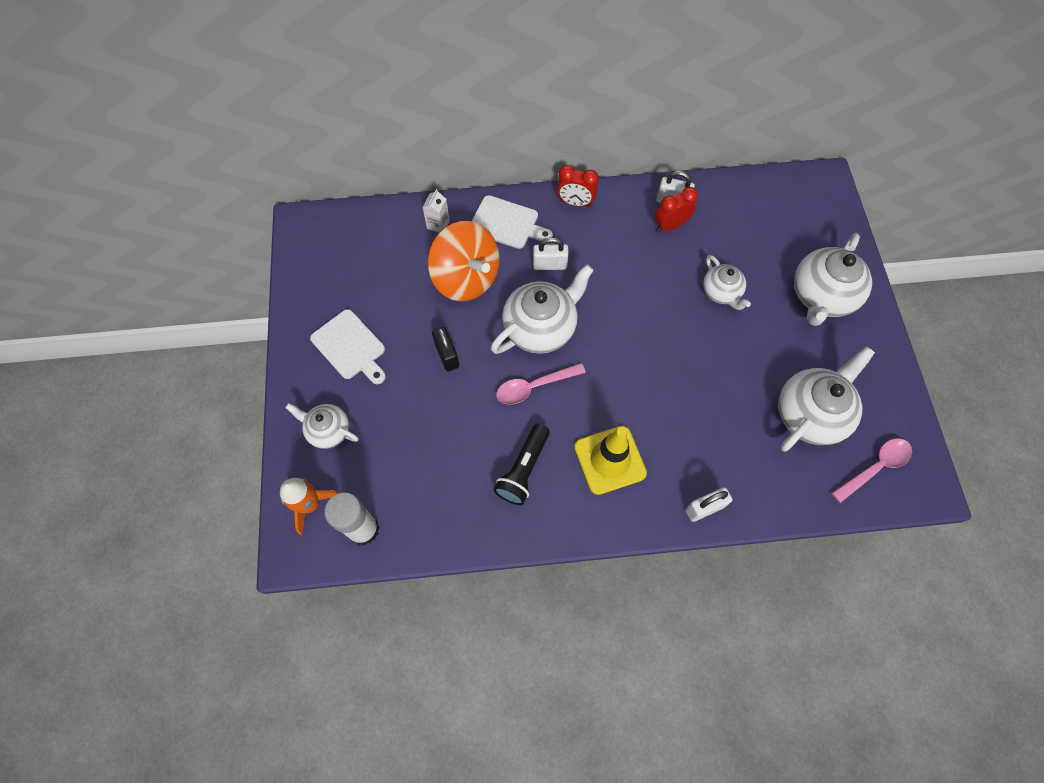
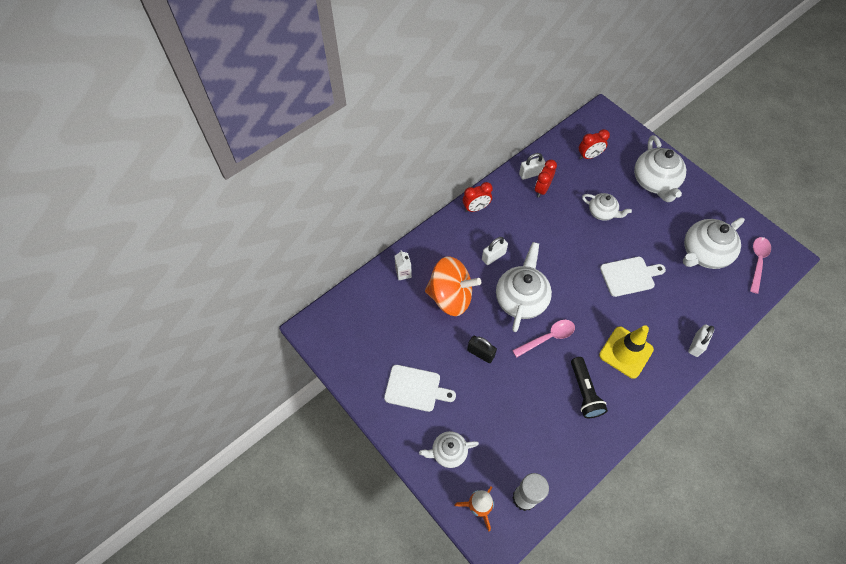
camera: 35 degrees left, 5 degrees down
(507, 223) = (446, 246): white cutting board -> white cutting board (629, 276)
(534, 386) = (548, 337): pink spoon -> pink spoon turned 150 degrees counterclockwise
(763, 220) = (589, 156): none -> red clock
(810, 414) = (704, 253): white teapot -> white teapot turned 135 degrees counterclockwise

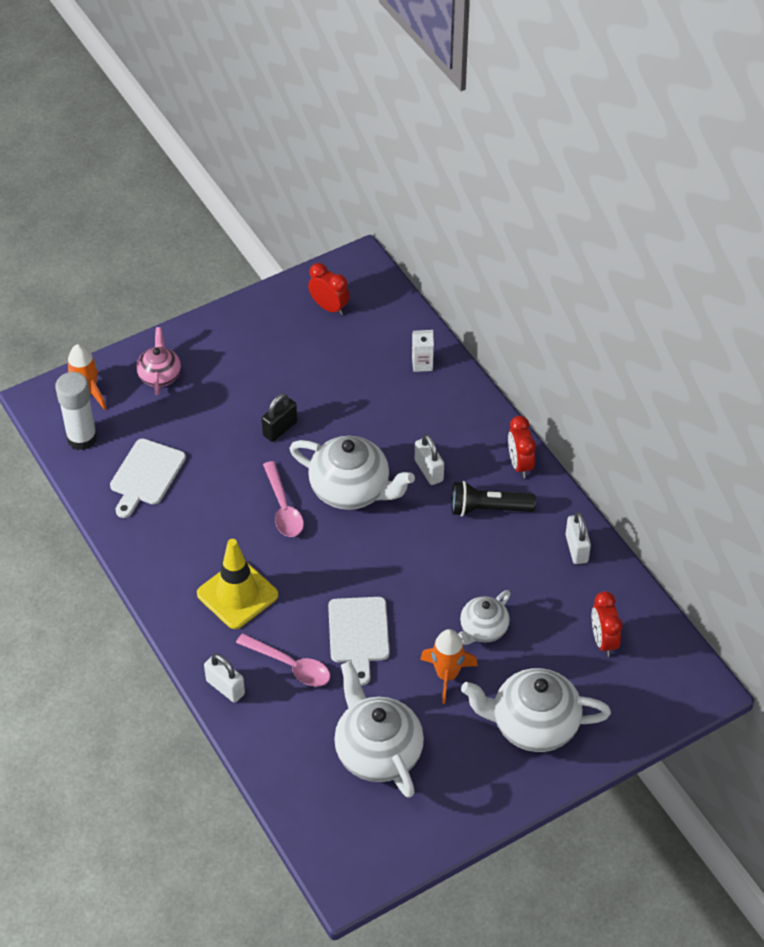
camera: 100 degrees right, 10 degrees down
(415, 388) = (249, 355): white cutting board -> white cutting board (146, 475)
(448, 452) = (160, 375): white teapot -> pink teapot
(450, 296) = (373, 410): orange spinning top -> none
(542, 189) = (542, 557): red clock -> red clock (329, 307)
(584, 392) = (193, 531): black flashlight -> black flashlight (488, 509)
(640, 226) = (447, 675): none -> orange rocket
(757, 262) = (345, 827): pink spoon -> pink spoon (290, 665)

